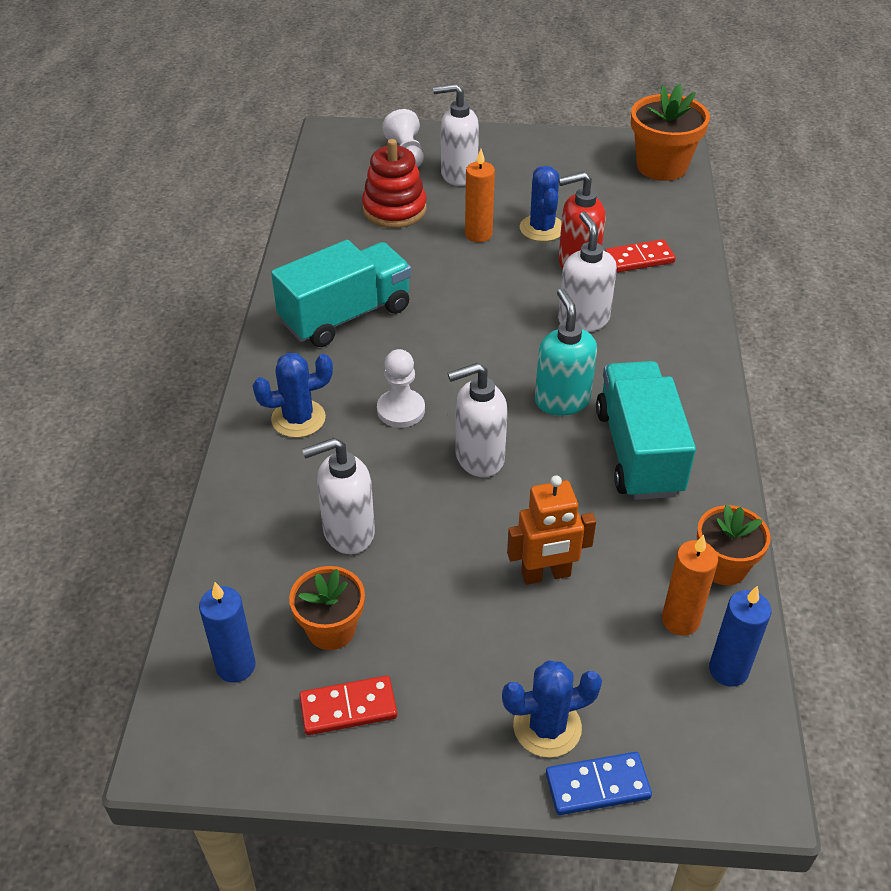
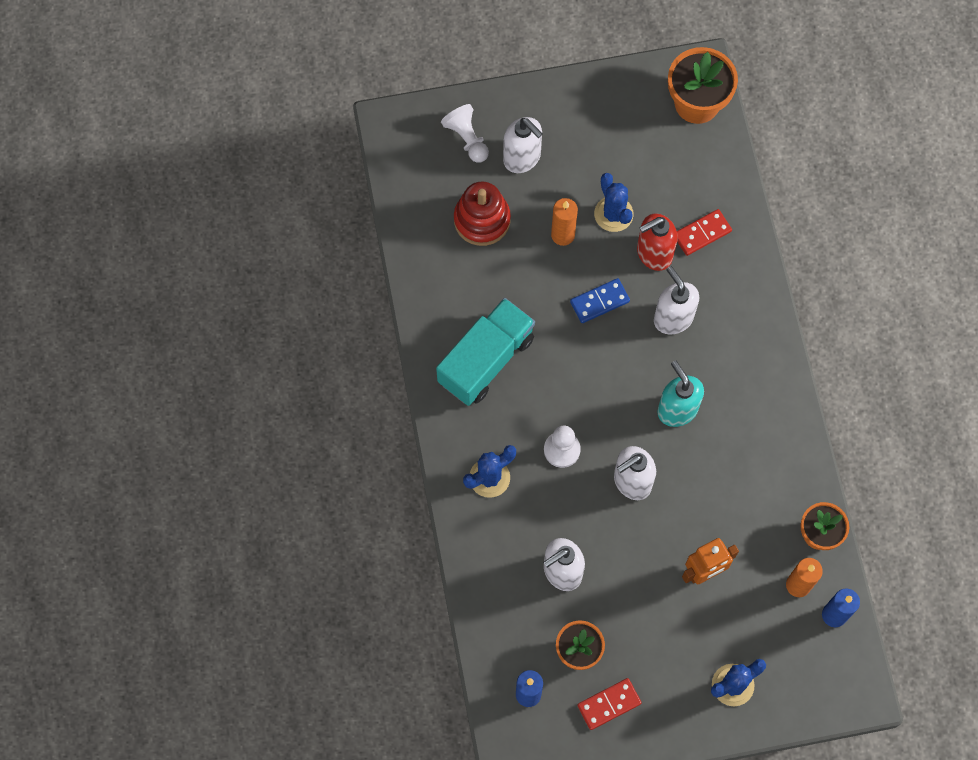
camera: 15 degrees left, 25 degrees up
(458, 174) = (522, 158): white soap dispenser -> white soap dispenser turned 120 degrees counterclockwise
(597, 786) = (771, 716): blue domino -> blue domino (599, 302)
(638, 452) = (743, 446): turquoise truck -> none

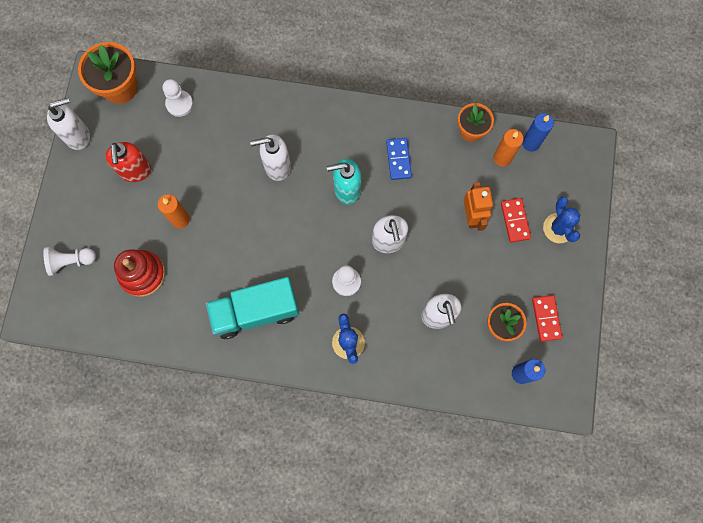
camera: 70 degrees left, 5 degrees up
(486, 360) = (255, 312): turquoise truck -> turquoise truck turned 75 degrees counterclockwise
(522, 158) = (106, 226): white soap dispenser -> white soap dispenser (78, 136)
(599, 302) = (244, 212): blue domino -> blue domino (398, 159)
(613, 214) = (180, 177): blue cactus -> none
(654, 253) = (222, 161): red soap dispenser -> red soap dispenser (135, 171)
(702, 233) = (221, 122): red domino -> red domino (515, 220)
(705, 177) = (179, 104): none -> white pawn

